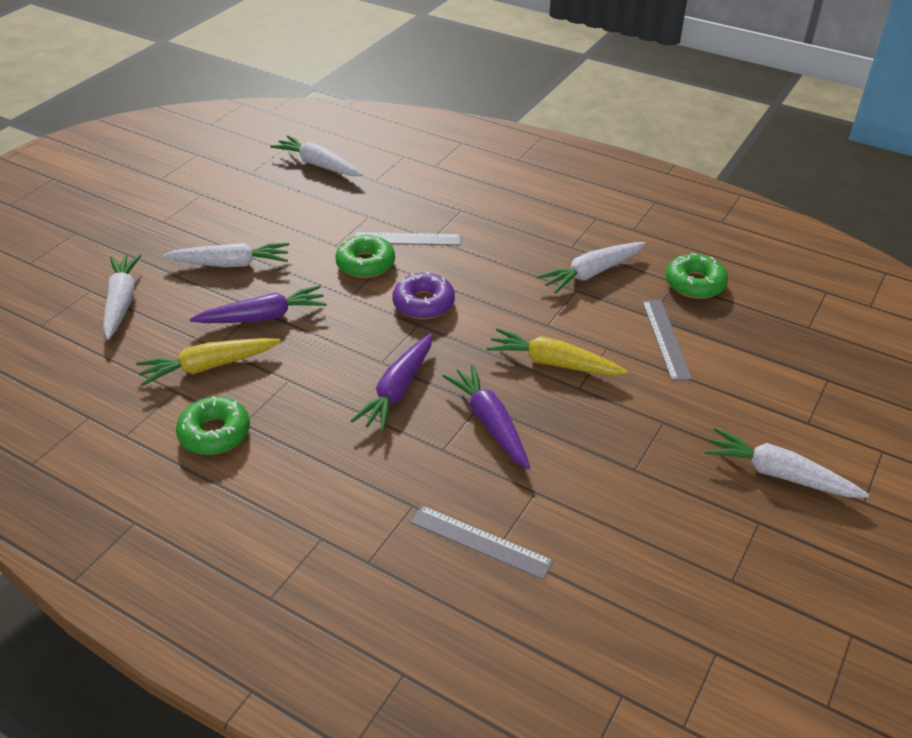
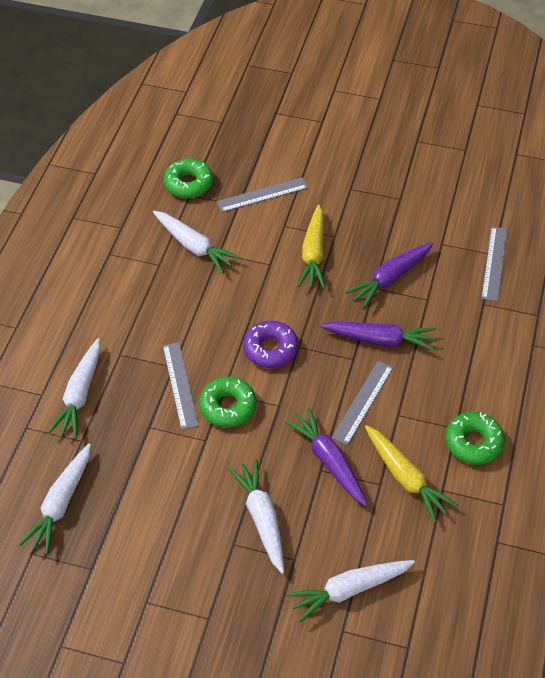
camera: 105 degrees left, 10 degrees up
(320, 356) = (363, 402): none -> grey ruler
(778, 474) = (374, 133): white carrot -> white carrot (80, 394)

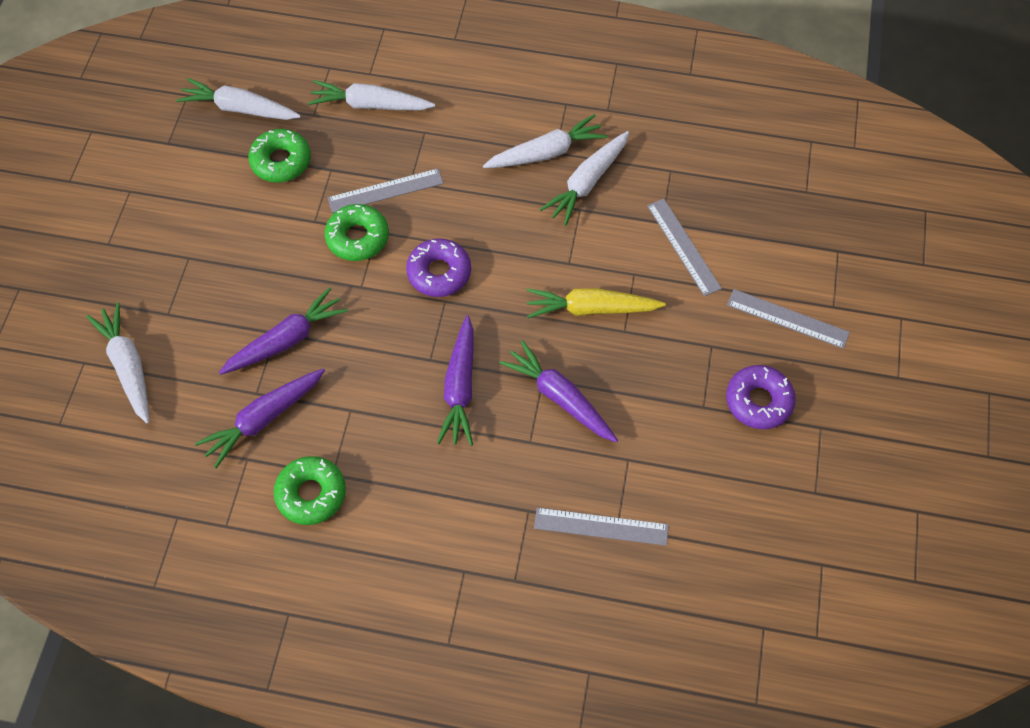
camera: 85 degrees right, 10 degrees up
(188, 184) = (689, 167): green donut -> green donut (281, 161)
(262, 518) = (216, 280): white carrot -> white carrot (546, 153)
(363, 402) = (367, 372): grey ruler -> grey ruler (787, 318)
(396, 169) = (758, 401): none -> purple donut
(405, 478) = (264, 419): yellow carrot -> purple carrot

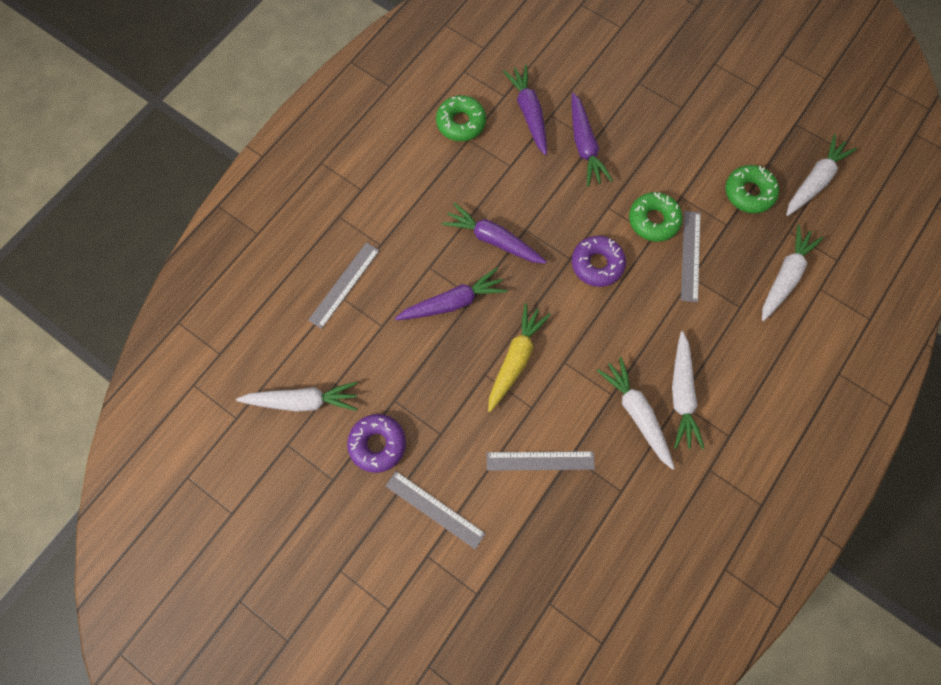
camera: 115 degrees right, 10 degrees up
(128, 366) = (606, 50): white carrot -> white carrot (303, 400)
(787, 318) = (435, 509): grey ruler -> grey ruler turned 75 degrees clockwise

